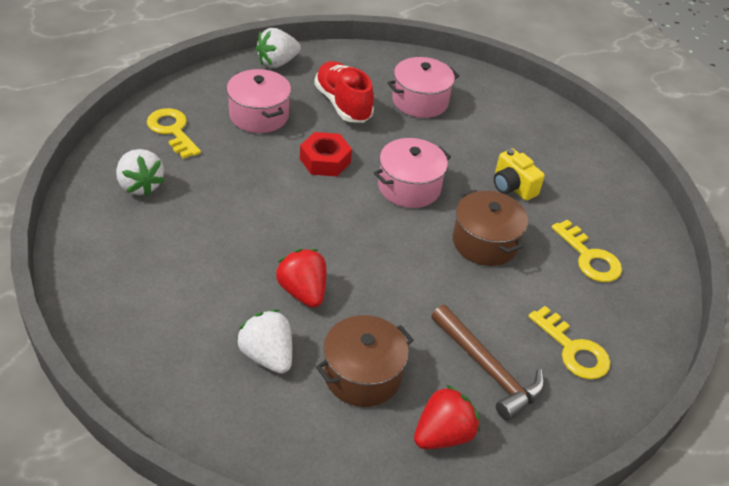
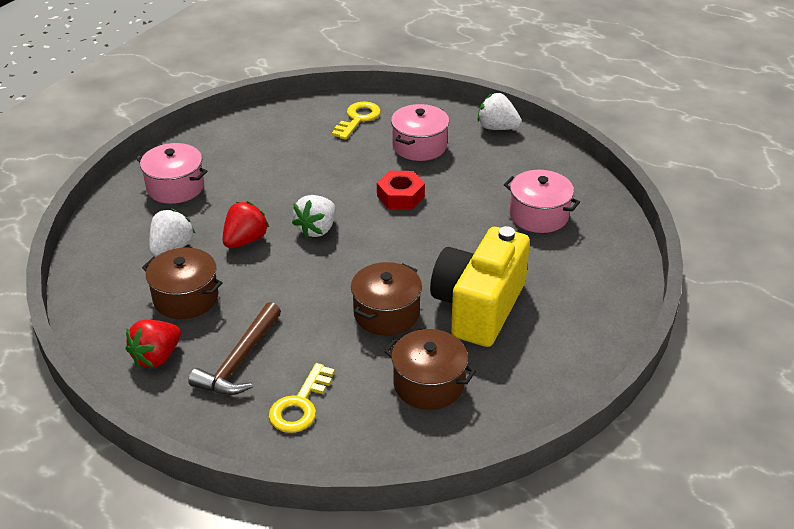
camera: 65 degrees right, 5 degrees down
(140, 185) = (287, 131): white strawberry -> white strawberry (317, 229)
(343, 104) = (483, 178): red shoe -> none
(409, 187) = (414, 249): pink pot -> pink pot (175, 187)
(443, 435) = (156, 357): red strawberry -> red strawberry turned 105 degrees clockwise
(512, 187) = (478, 307): yellow camera -> yellow camera, size x2.13
(589, 257) = (428, 384): yellow key -> brown pot

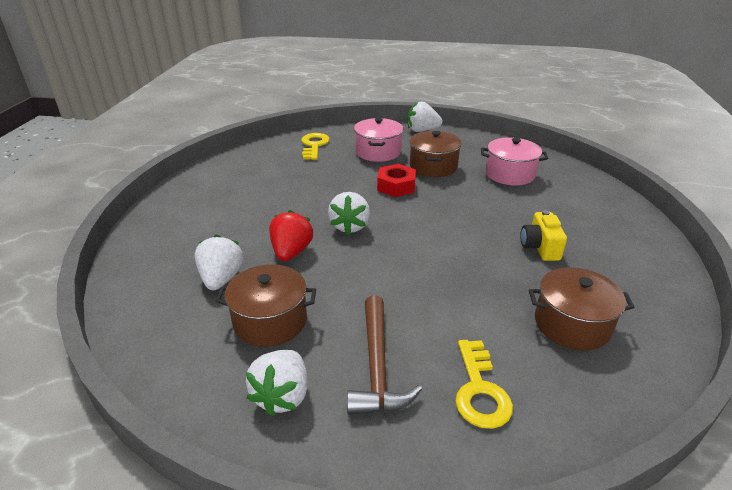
camera: 25 degrees left, 5 degrees down
(156, 357) = (282, 396): red strawberry -> white strawberry
(175, 187) = (188, 226): pink pot -> none
(386, 313) = (473, 275): brown pot -> brown pot (433, 166)
(478, 307) = (540, 247): yellow camera -> yellow camera, size x0.47

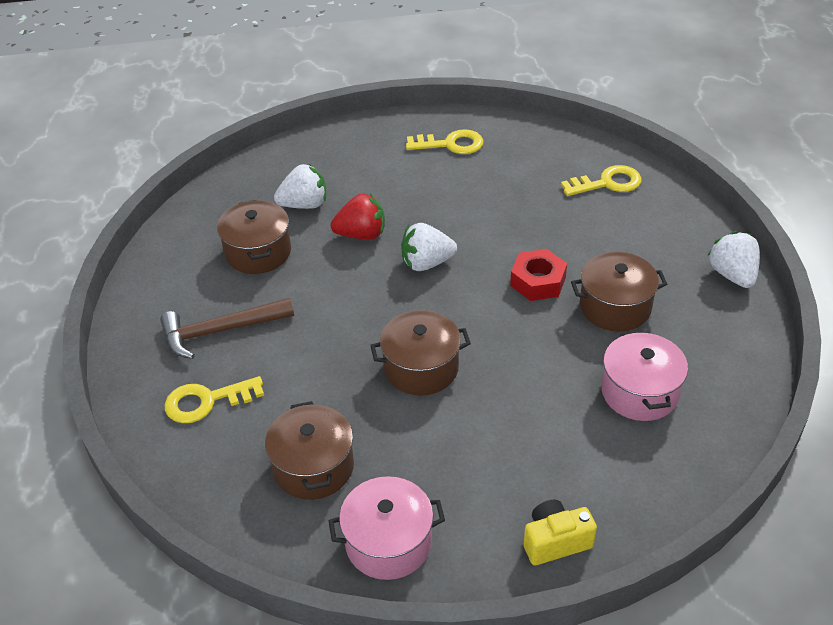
camera: 75 degrees right, 10 degrees up
(213, 190) = (451, 144): none -> yellow key
(282, 396) = (178, 285): white strawberry -> none
(378, 152) = (626, 245): pink pot -> pink pot (388, 542)
(467, 249) = (421, 368): none -> brown pot
(540, 247) = (452, 435): yellow camera -> yellow camera (555, 541)

